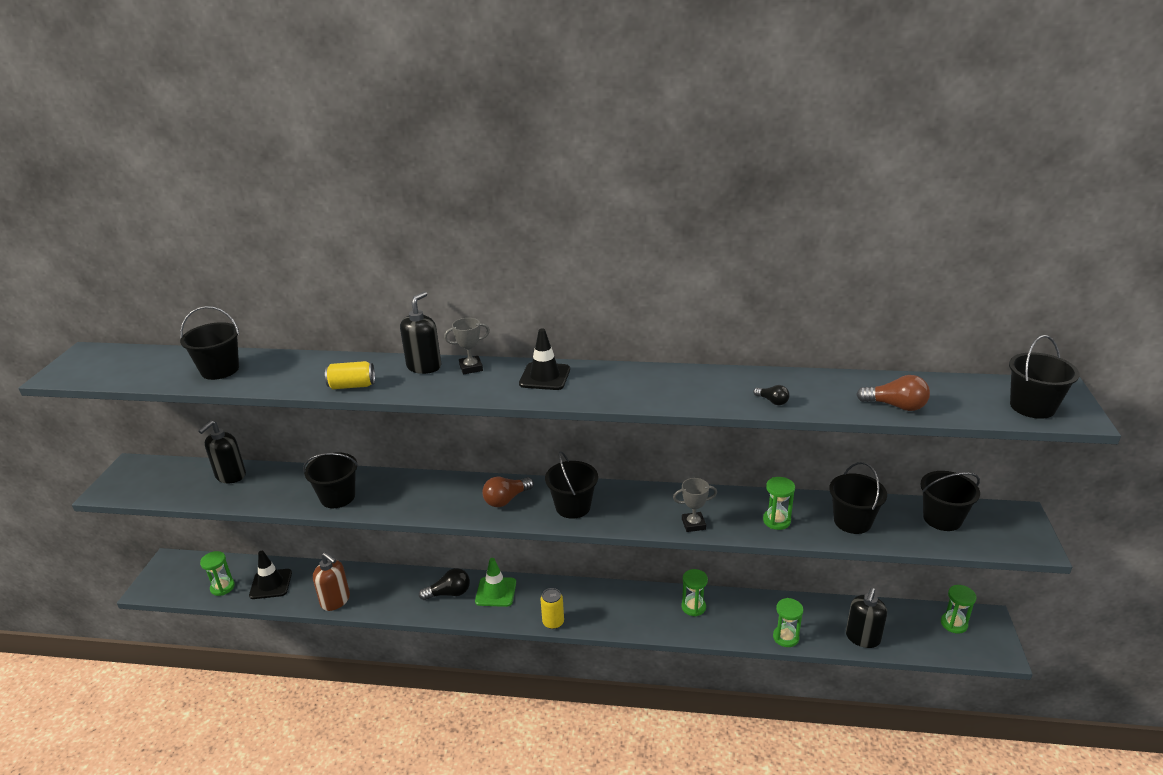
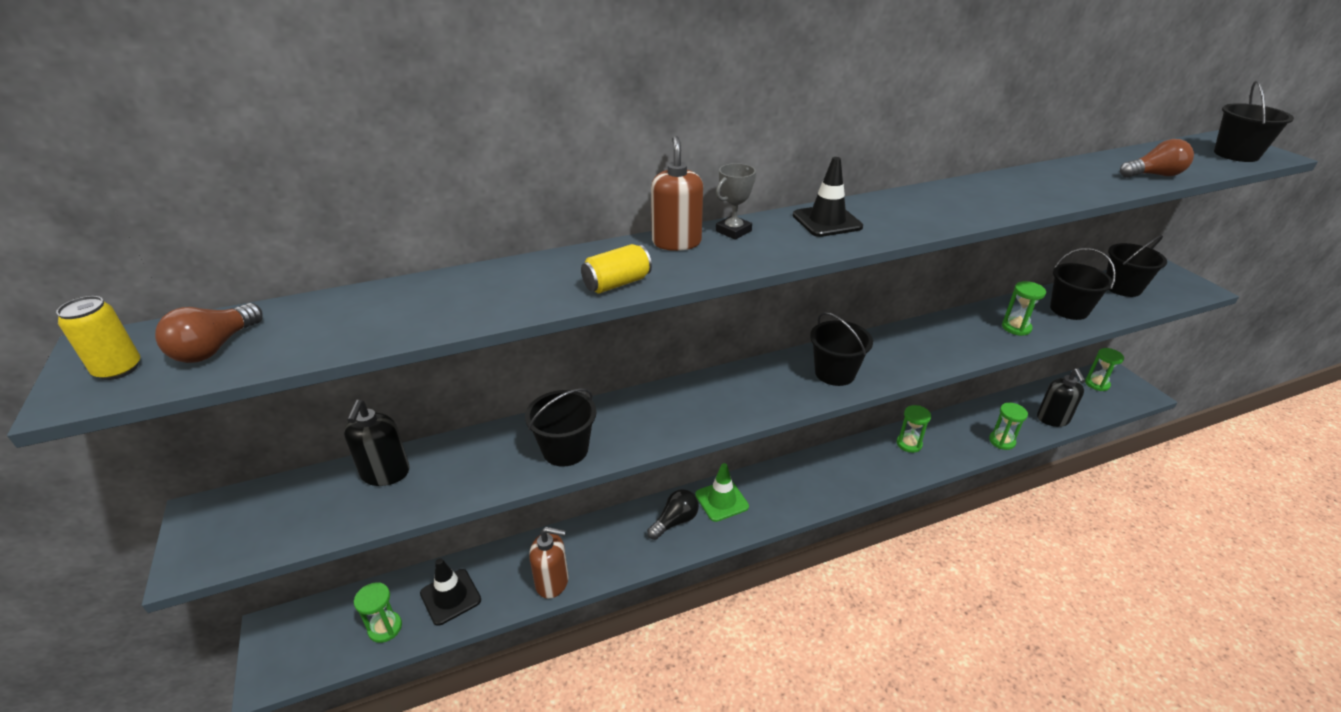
camera: 30 degrees left, 5 degrees up
(220, 370) = (390, 312): black bucket -> none
(424, 366) = (676, 242): black soap dispenser -> brown soap dispenser
(506, 499) = (762, 388): brown light bulb -> brown light bulb (215, 348)
(553, 622) = (804, 508): yellow can -> yellow can (118, 369)
(693, 524) = (957, 353): grey trophy -> none
(772, 401) = (1062, 193): black light bulb -> none

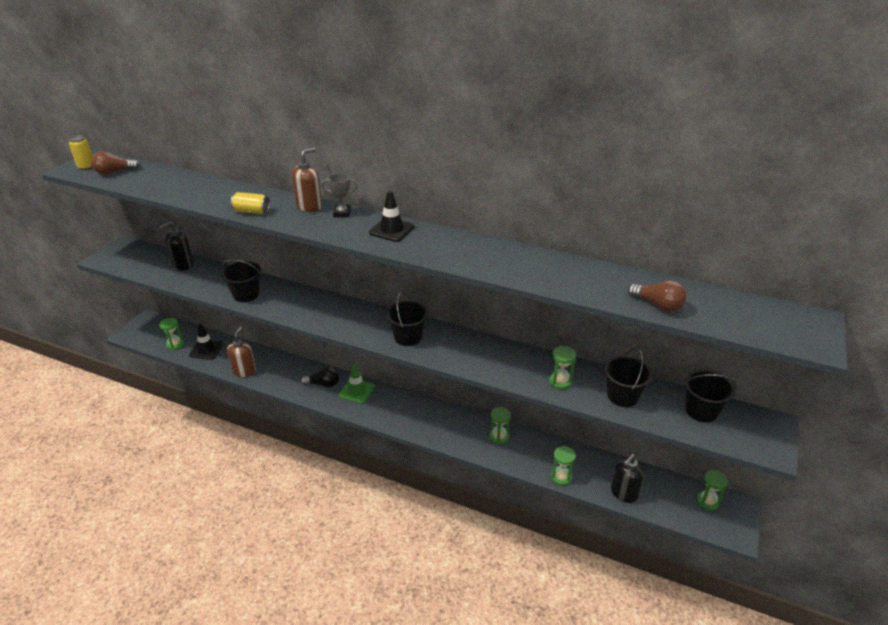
camera: 45 degrees right, 0 degrees up
(552, 582) = (244, 371): brown soap dispenser -> brown soap dispenser turned 135 degrees counterclockwise
(1236, 154) = (780, 329): black bucket -> none

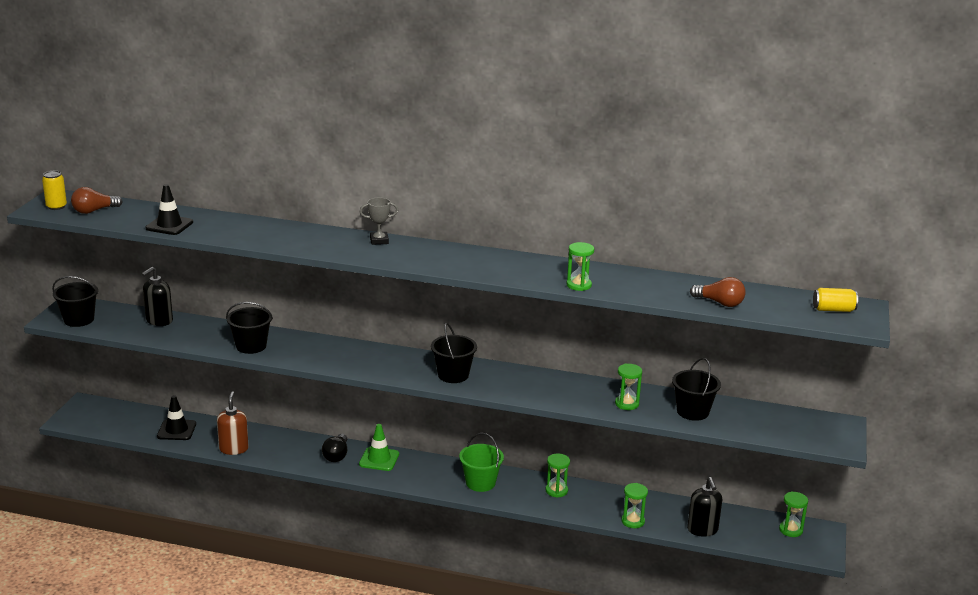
camera: 10 degrees left, 10 degrees down
(175, 344) = (133, 427): green hourglass -> green hourglass (579, 285)
(251, 211) = (279, 243): yellow can -> yellow can (833, 310)
(309, 206) = (340, 236): brown soap dispenser -> none
(323, 384) = (336, 455): black light bulb -> black light bulb turned 105 degrees clockwise
(391, 230) = (439, 253): black traffic cone -> black traffic cone (169, 225)
(435, 423) = (480, 483): none -> green bucket
(624, 493) = (702, 530): black soap dispenser -> black soap dispenser turned 45 degrees counterclockwise
(701, 411) = (772, 418): black bucket -> black bucket (79, 319)

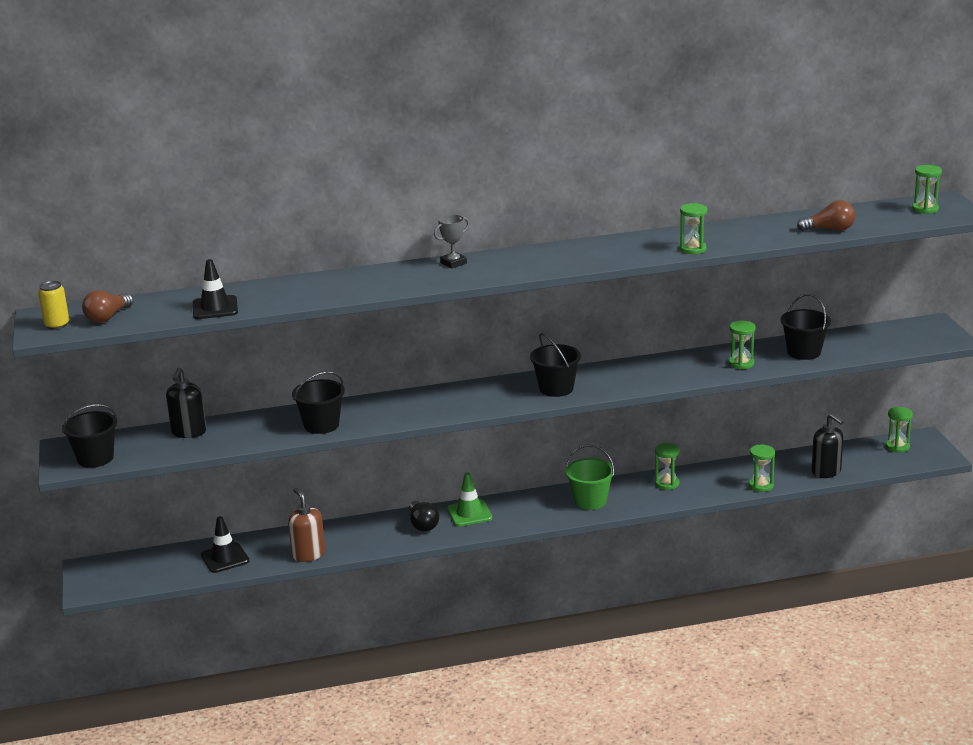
camera: 25 degrees left, 0 degrees up
(833, 310) = (925, 209): yellow can -> green hourglass

